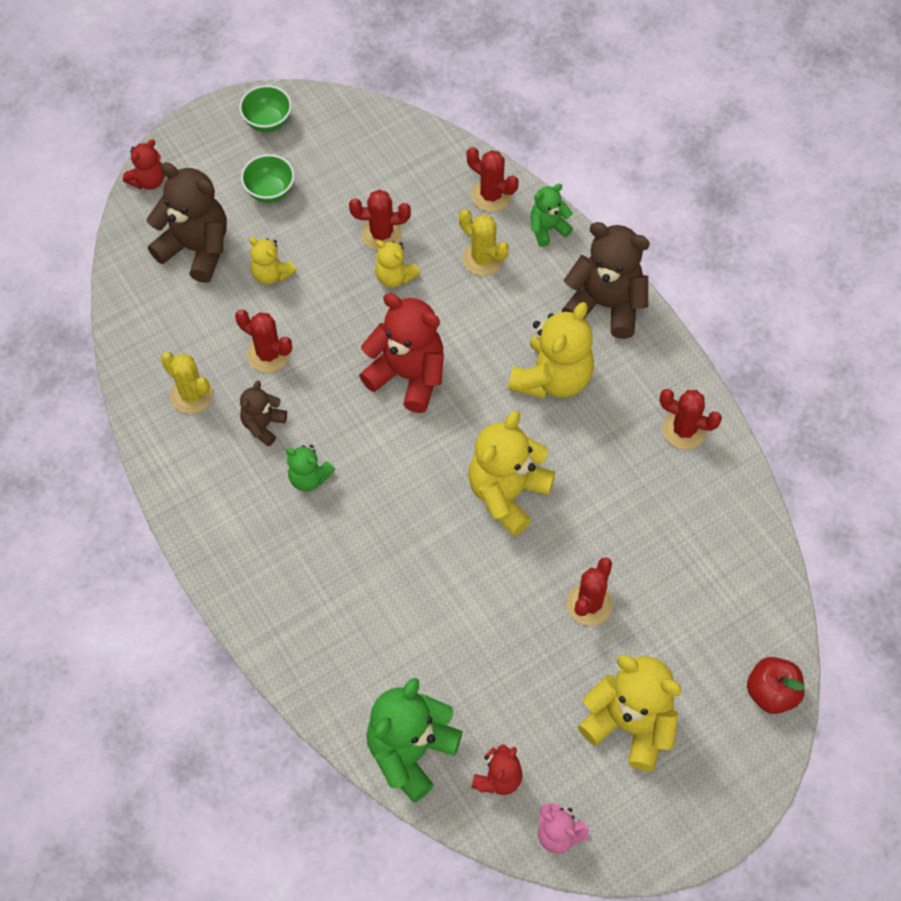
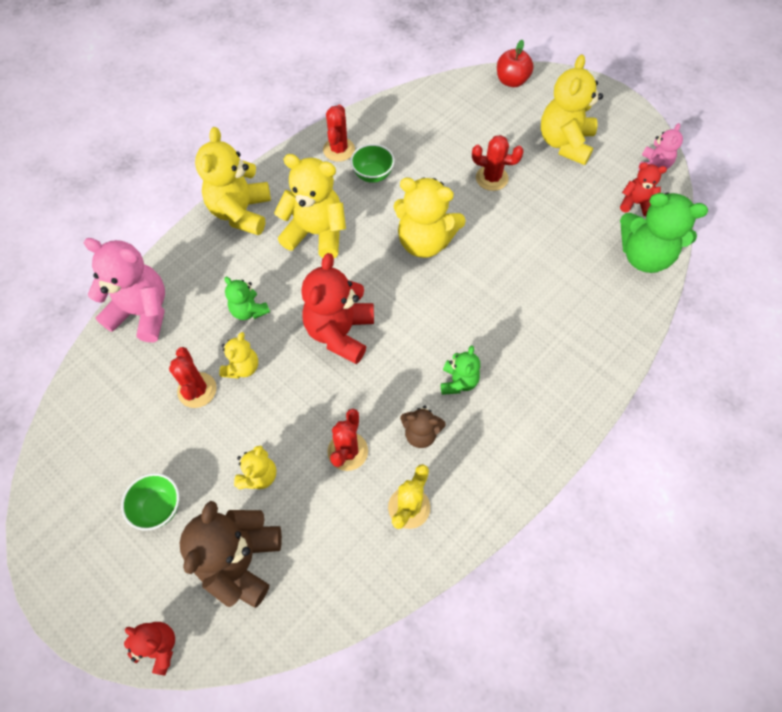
camera: 105 degrees left, 0 degrees up
(268, 121) = (67, 538): green bowl -> green bowl (373, 175)
(482, 258) = (211, 304): yellow cactus -> none
(491, 195) = (142, 312): red cactus -> pink teddy bear
(548, 229) = (173, 264): green teddy bear -> green teddy bear (249, 311)
(606, 305) = (241, 212): brown teddy bear -> yellow teddy bear

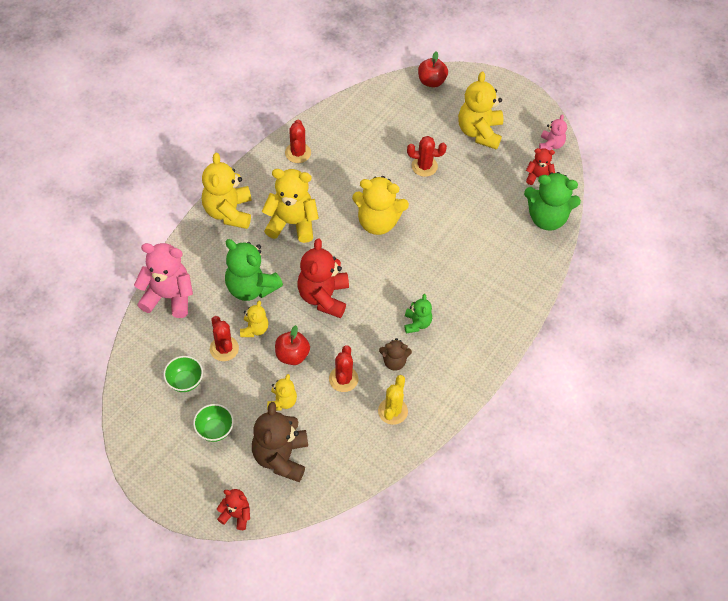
camera: 10 degrees left, 5 degrees down
(249, 311) = (251, 287): green teddy bear -> green teddy bear, size x1.86
(284, 409) = (292, 355): none -> red apple
(373, 175) = (329, 172): green bowl -> green bowl (185, 381)

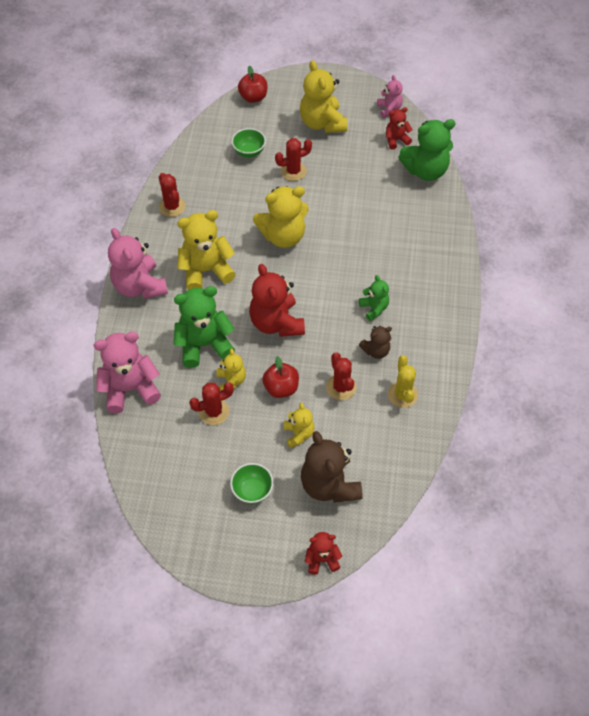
camera: 25 degrees left, 0 degrees up
(185, 381) = (195, 459): green bowl -> green bowl (249, 152)
(224, 348) = (214, 411): red cactus -> red cactus turned 60 degrees counterclockwise
(228, 212) = (140, 286): yellow teddy bear -> pink teddy bear
(251, 287) = (204, 344): green teddy bear -> green teddy bear turned 150 degrees clockwise

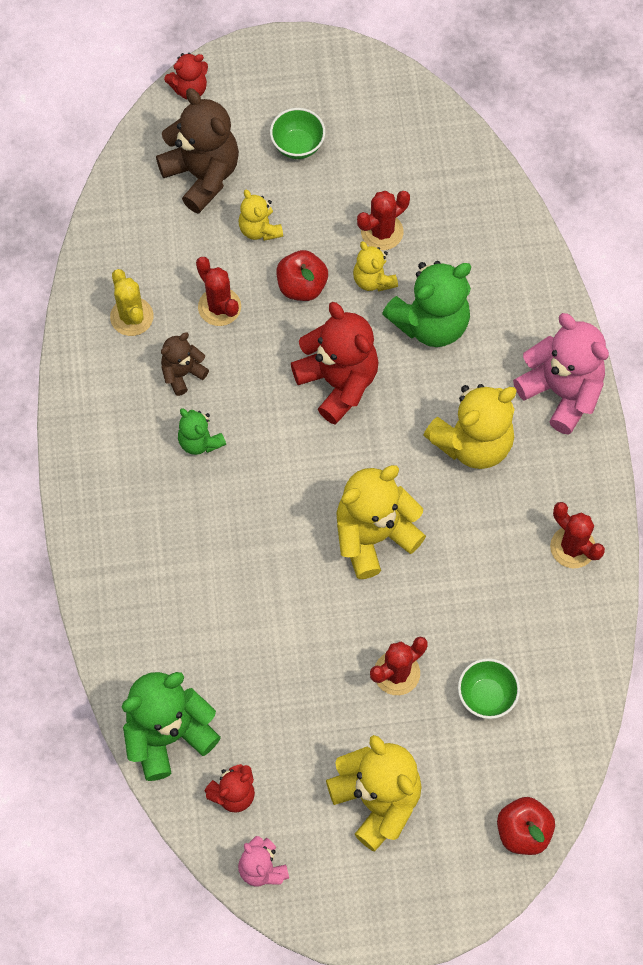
camera: 165 degrees right, 10 degrees up
(130, 389) = (506, 236): pink teddy bear -> none

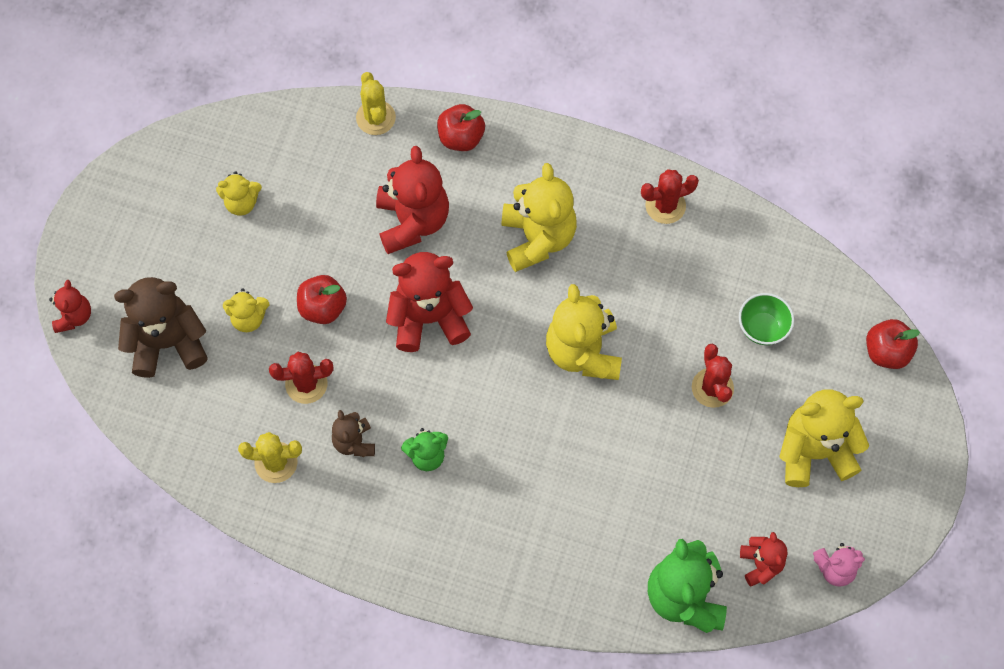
camera: 65 degrees left, 0 degrees up
(297, 145) = (184, 251): green bowl -> none
(373, 280) = (348, 248): yellow teddy bear -> yellow teddy bear (242, 203)
(382, 232) = (306, 221): red cactus -> none
(430, 323) = (412, 221): green teddy bear -> red teddy bear
(522, 242) = (376, 118): none -> yellow cactus
(543, 326) = (461, 138): none -> red apple
(561, 392) = (526, 151): pink teddy bear -> none

